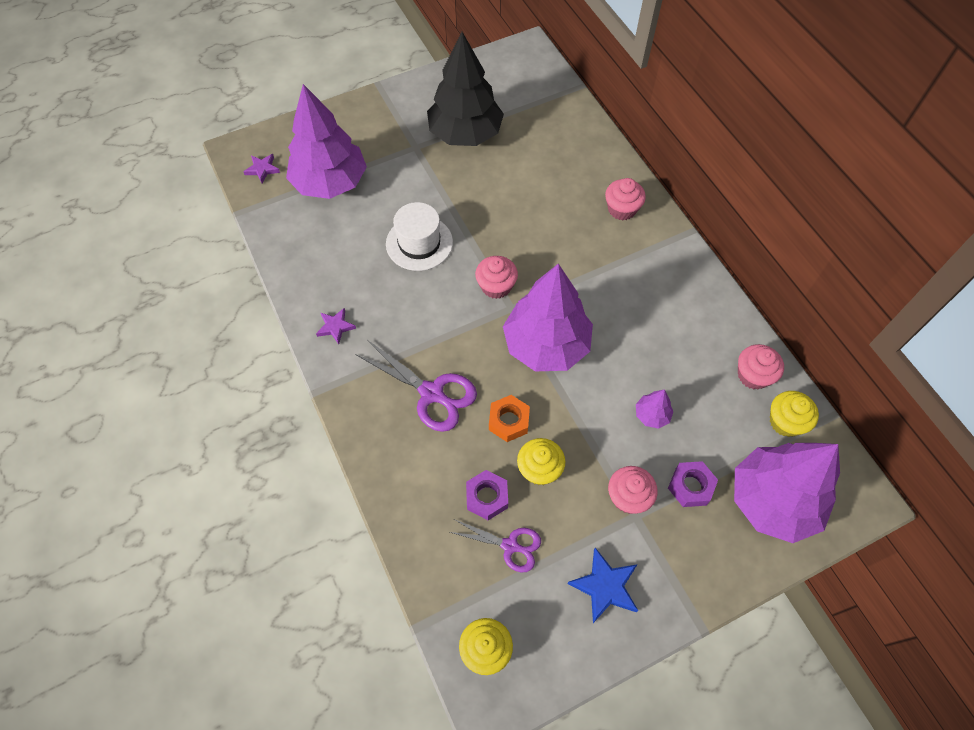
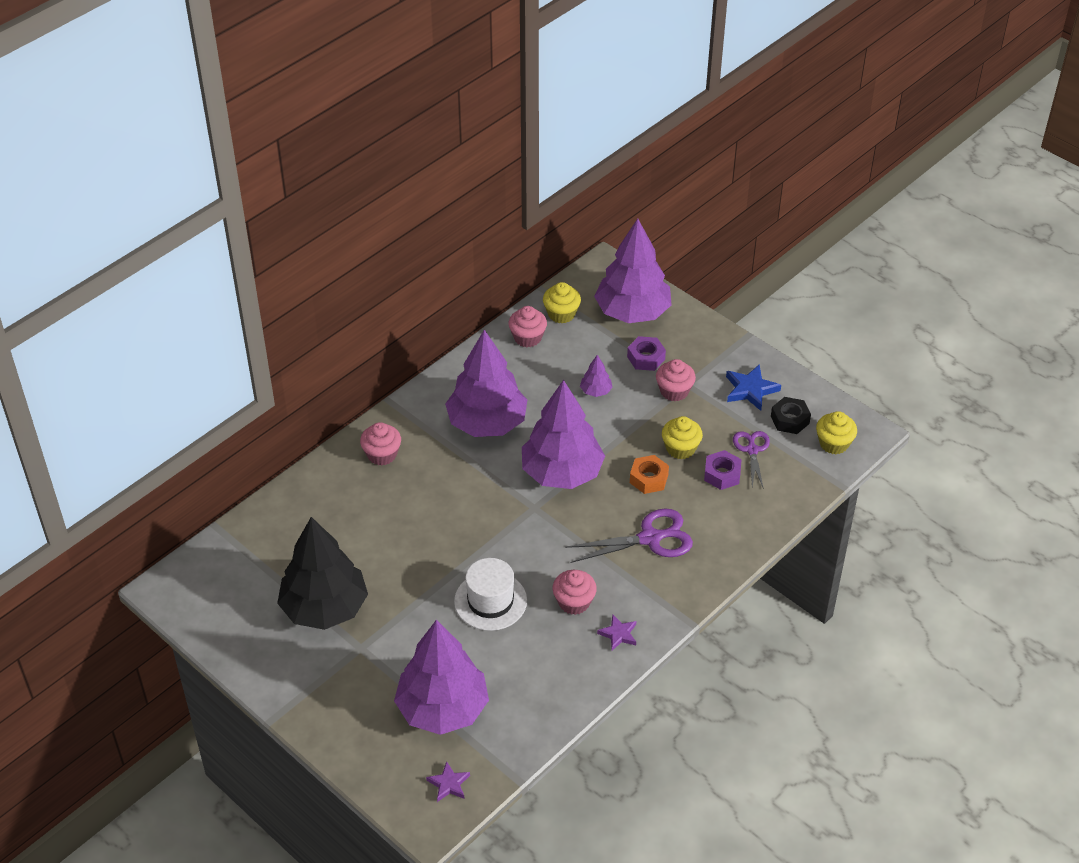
camera: 110 degrees left, 15 degrees down
(431, 393) = (650, 538): purple scissors -> purple scissors turned 60 degrees clockwise
(496, 286) = (515, 525): pink cupcake -> pink cupcake (574, 602)
(541, 612) = (790, 420): none -> black nut
(635, 301) = (487, 423): none -> purple tree

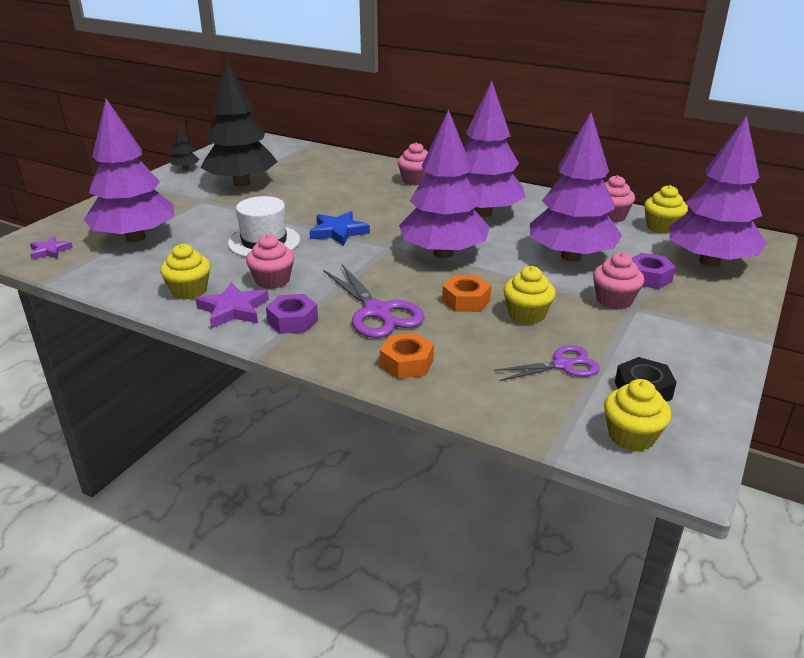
camera: 75 degrees right, 15 degrees down
(250, 661) = (185, 168): none -> black tree
(574, 665) = (189, 291): none -> yellow cupcake
(596, 391) = (571, 256): purple tree -> purple tree, size x2.46
(618, 634) = (233, 309): purple star -> purple star, size x1.55
(722, 474) = (505, 347): purple nut -> purple nut (292, 321)
(728, 535) = (406, 363): none -> orange nut
(750, 390) = (668, 352): blue star -> blue star (338, 232)

